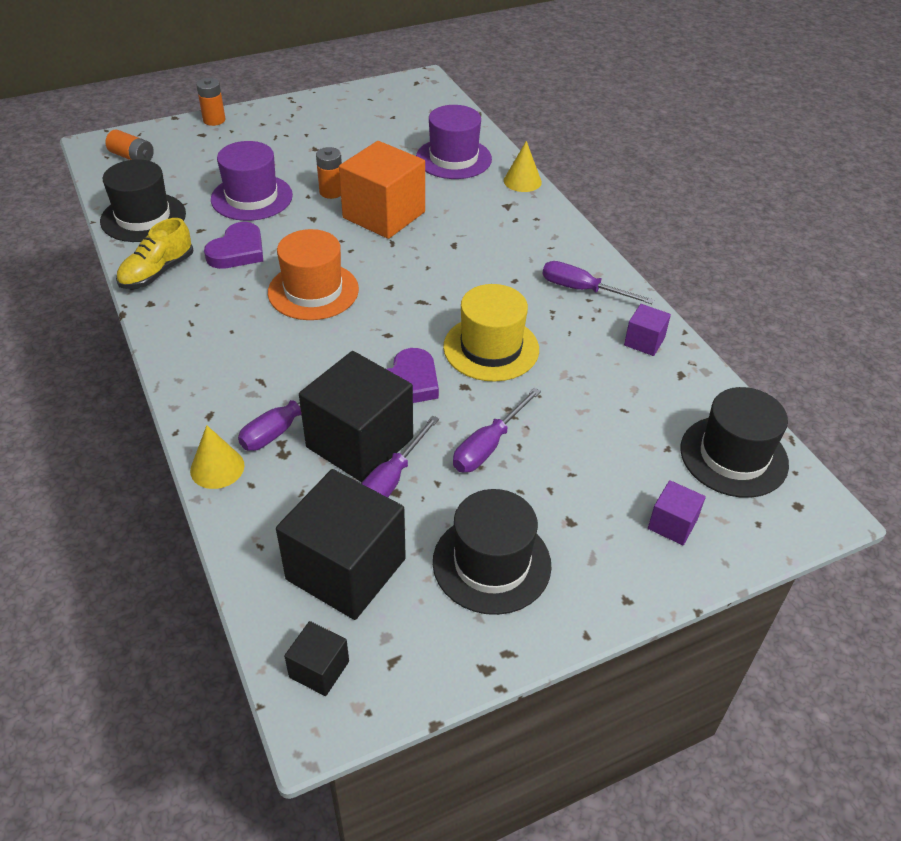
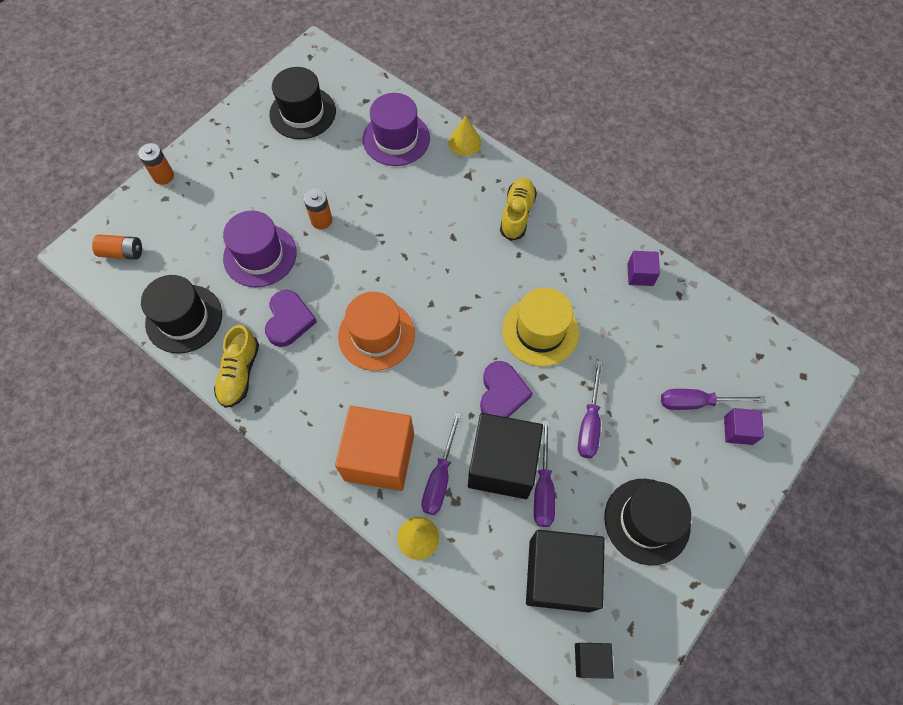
camera: 25 degrees left, 20 degrees up
(384, 215) = (380, 228): orange cube -> orange cube (379, 457)
(537, 249) = (517, 214): none -> yellow shoe
(582, 290) = (571, 242): purple screwdriver -> purple screwdriver (696, 402)
(733, 456) = (747, 353): black hat -> black hat (302, 113)

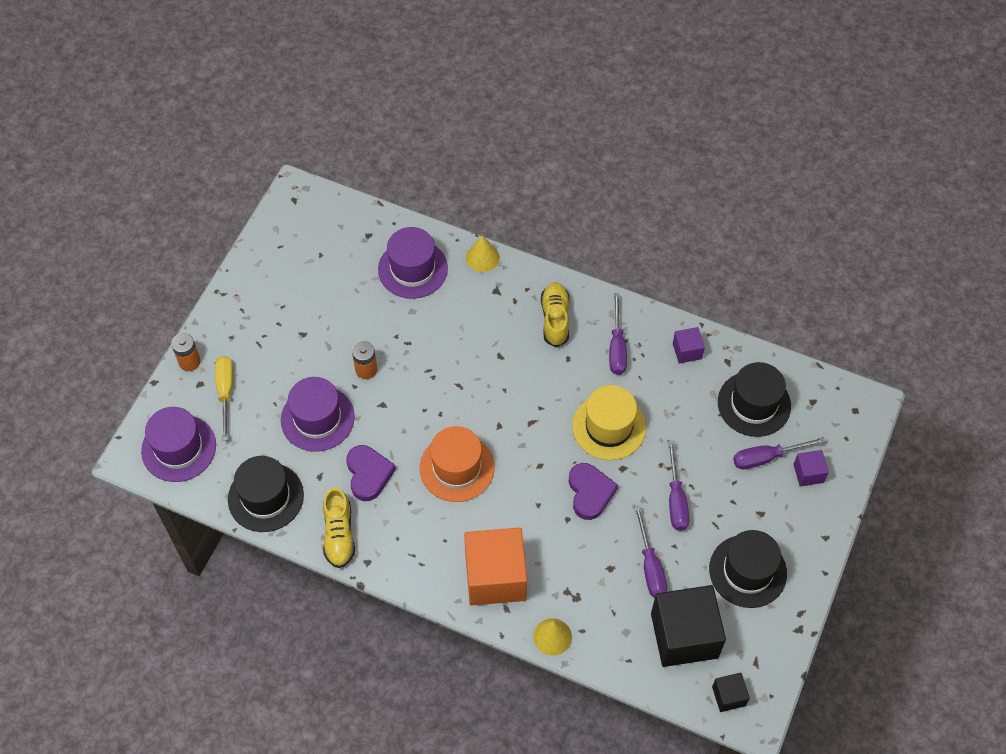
camera: 15 degrees left, 5 degrees down
(122, 252) = (179, 448): orange battery -> purple hat
(185, 211) = (225, 392): none -> yellow screwdriver
(302, 113) = (308, 263): black hat -> black hat (754, 404)
(440, 477) = (556, 580): purple screwdriver -> purple screwdriver (617, 347)
(502, 464) = (608, 555): black cube -> none

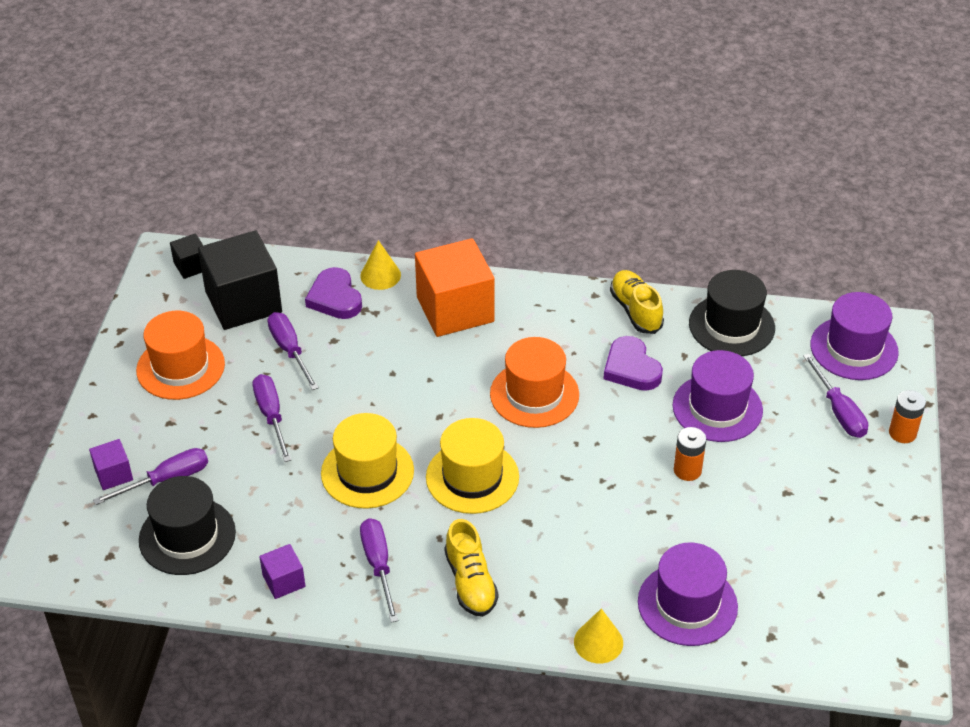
camera: 165 degrees right, 15 degrees down
(225, 392) = (838, 411): yellow screwdriver -> purple screwdriver
(529, 403) = (472, 477): none -> yellow hat
(590, 492) = (373, 402): purple heart -> purple heart (335, 298)
(747, 571) = (180, 367): black hat -> orange hat

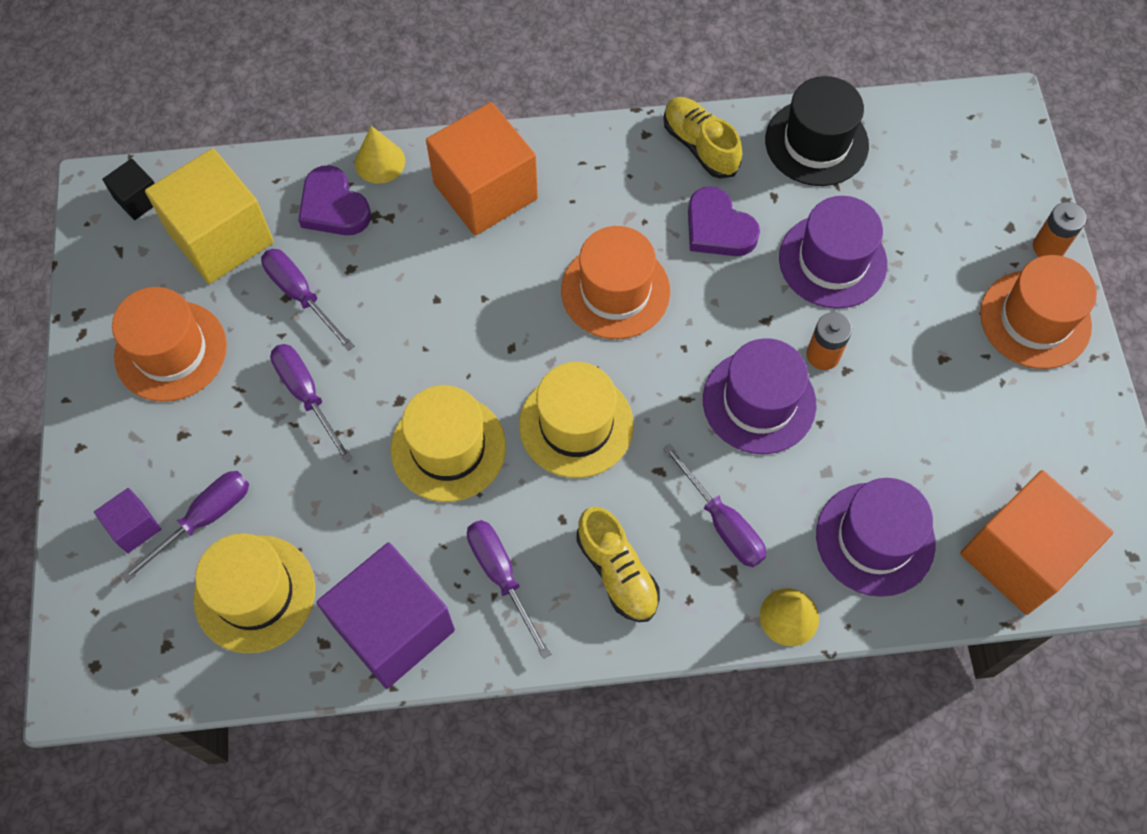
camera: 15 degrees left, 20 degrees up
(187, 536) = (255, 593): black hat -> yellow hat
(243, 302) = (221, 237): black cube -> yellow cube
(284, 581) = (393, 627): purple cube -> purple cube, size x2.15
(805, 642) = (1019, 556): none -> orange cube
(838, 411) = (970, 233): purple screwdriver -> purple screwdriver (722, 523)
(854, 348) = (963, 143): purple hat -> purple hat (759, 402)
(874, 481) = (1035, 319): none -> orange hat

